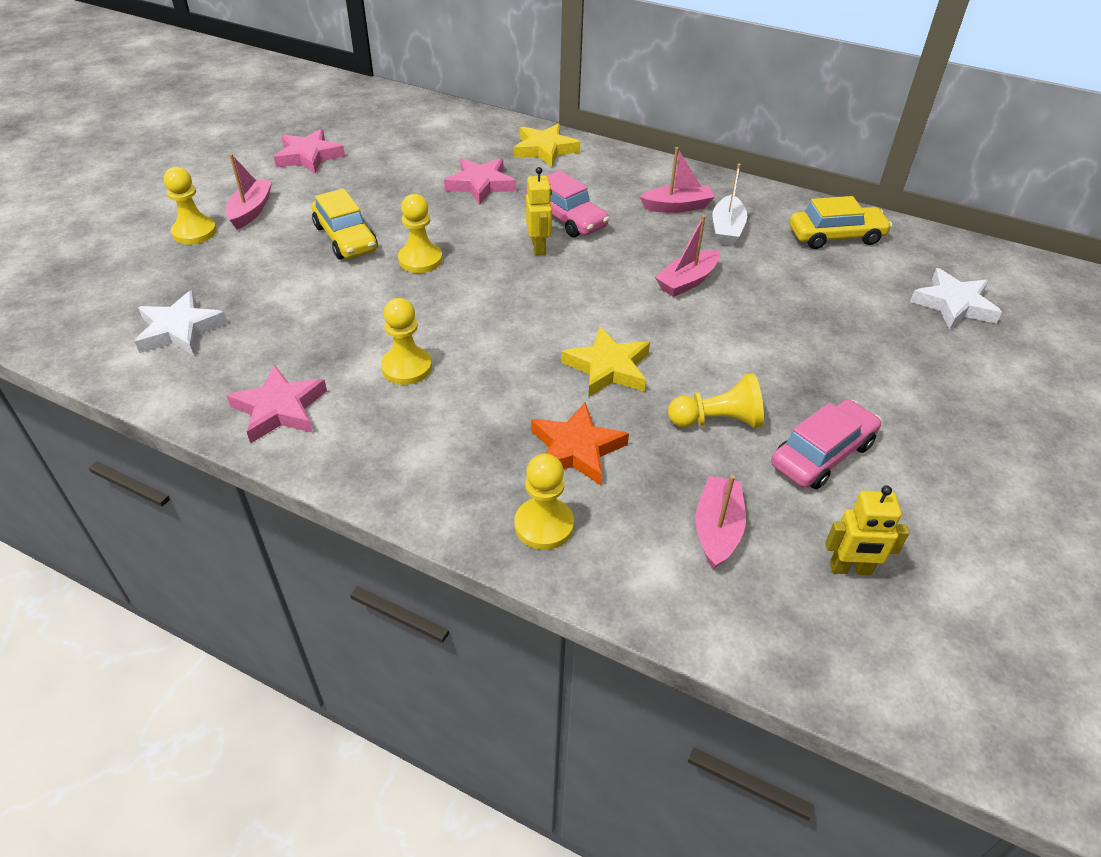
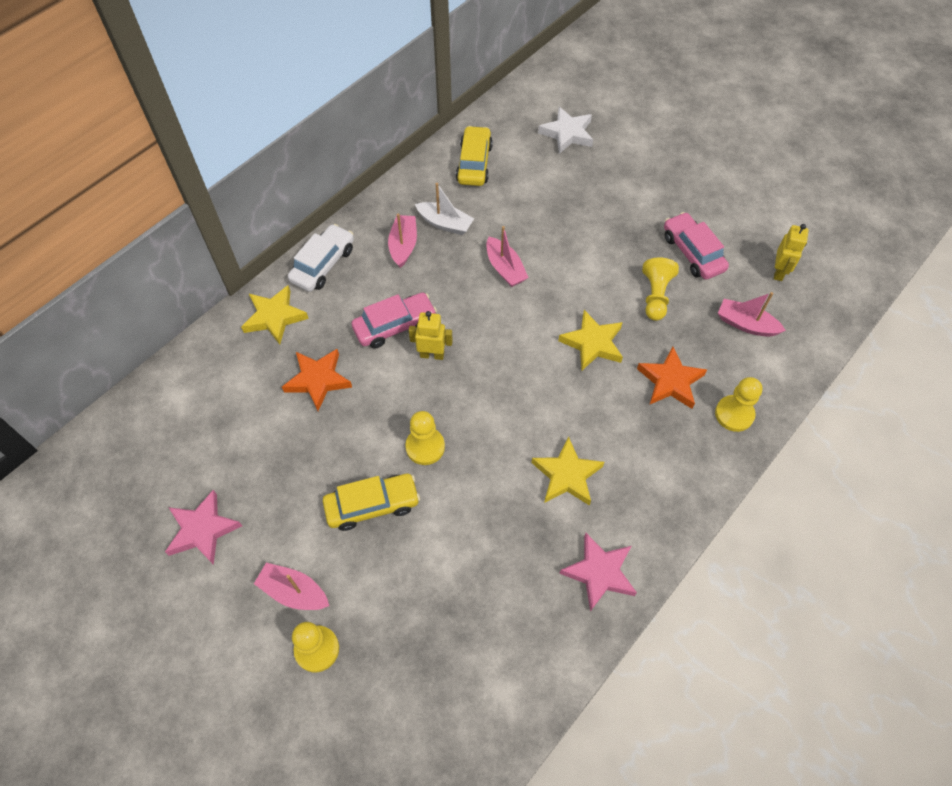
camera: 75 degrees left, 15 degrees up
(180, 330) = (479, 657): white star -> none
(406, 367) = (567, 475): yellow pawn -> yellow star
(481, 185) = (318, 380): pink star -> orange star
(622, 164) = (323, 264): none -> white car

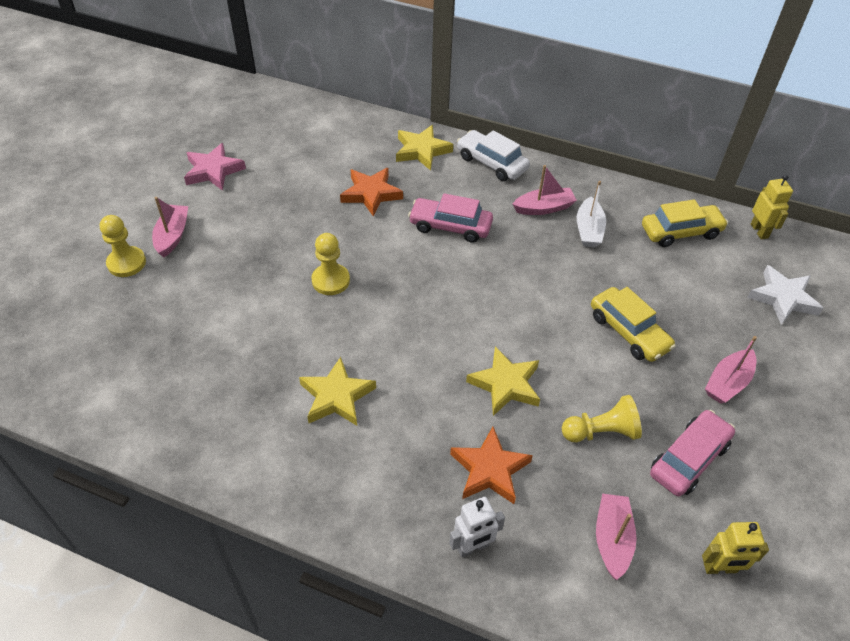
camera: 70 degrees right, 10 degrees down
(323, 264) = (491, 163): white car -> white car turned 150 degrees counterclockwise
(372, 505) = (262, 261): yellow car -> yellow car (628, 332)
(395, 326) = (450, 226): pink car -> pink car turned 150 degrees clockwise
(432, 355) = (431, 260): yellow robot -> yellow robot (759, 231)
(505, 268) = (561, 289): pink boat -> pink boat (727, 383)
(599, 572) = (236, 448): pink star -> none
(734, 414) = (473, 547): yellow pawn -> white robot

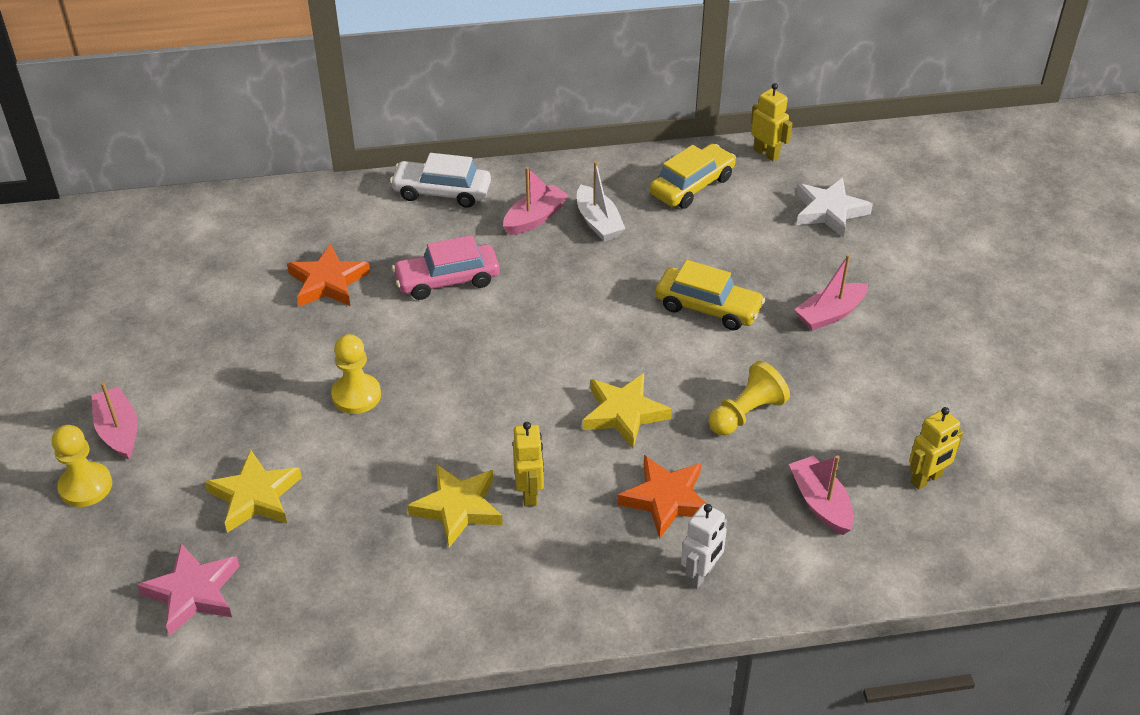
camera: 30 degrees left, 5 degrees down
(213, 171) = (106, 335): pink star -> pink star (193, 593)
(393, 411) = (529, 493): none -> yellow robot
(422, 150) = (350, 210): yellow star -> yellow star (255, 496)
(689, 459) = (840, 399): pink car -> none
(727, 383) = (830, 314): pink boat -> pink boat turned 45 degrees clockwise

